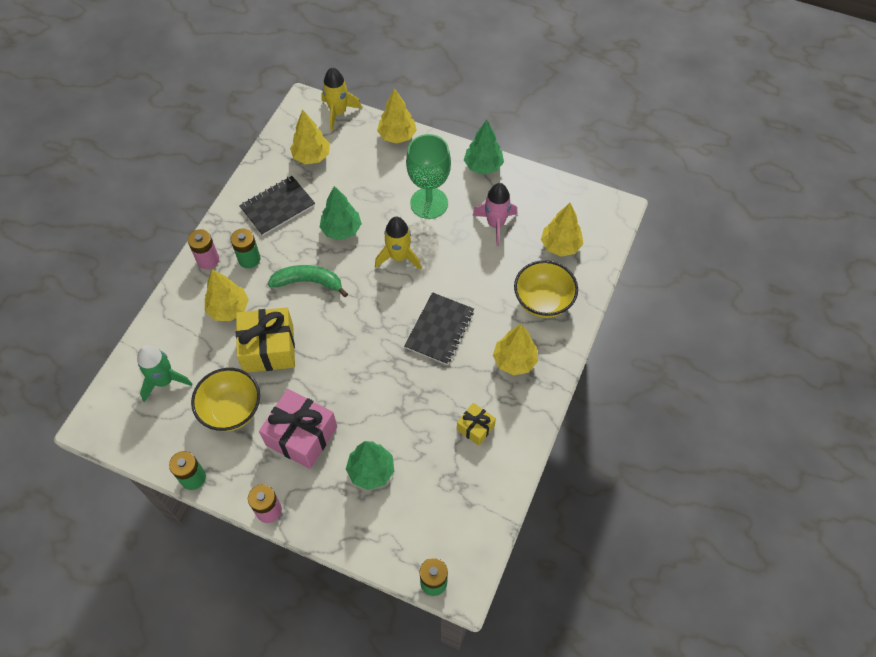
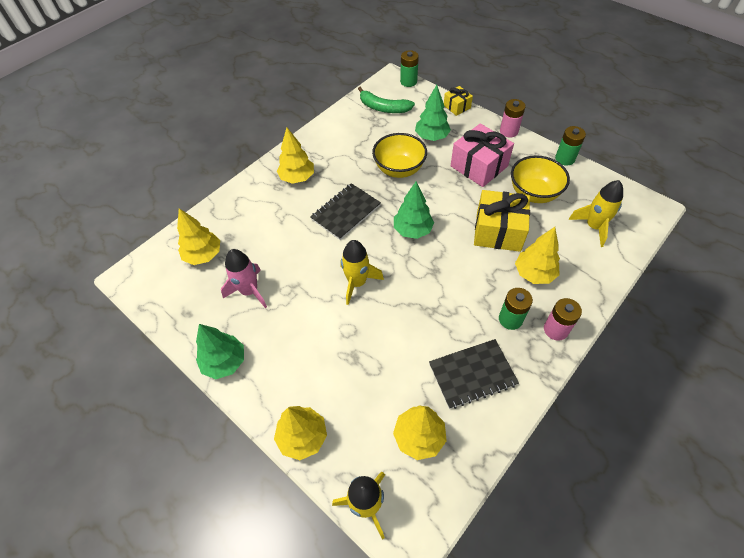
camera: 160 degrees left, 5 degrees down
(164, 381) = (593, 227): green rocket -> yellow rocket
(308, 282) = (452, 280): green banana -> green banana (383, 108)
(341, 230) = (406, 326): green tree -> green tree (412, 230)
(429, 203) = (304, 332): green goblet -> none
(475, 428) = (348, 145): yellow gift -> yellow gift (457, 107)
(543, 301) = (249, 213): yellow bowl -> yellow bowl (399, 169)

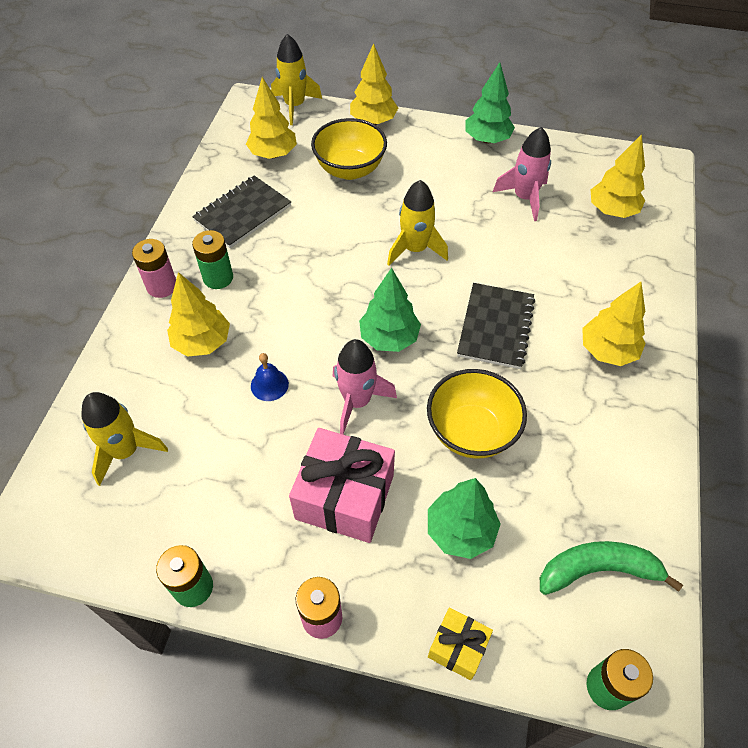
camera: 150 degrees right, 0 degrees up
(450, 204) = (357, 401): none -> pink rocket
(498, 231) = (269, 385): yellow gift -> blue bell
(533, 193) = (234, 477): yellow bowl -> yellow bowl (350, 169)

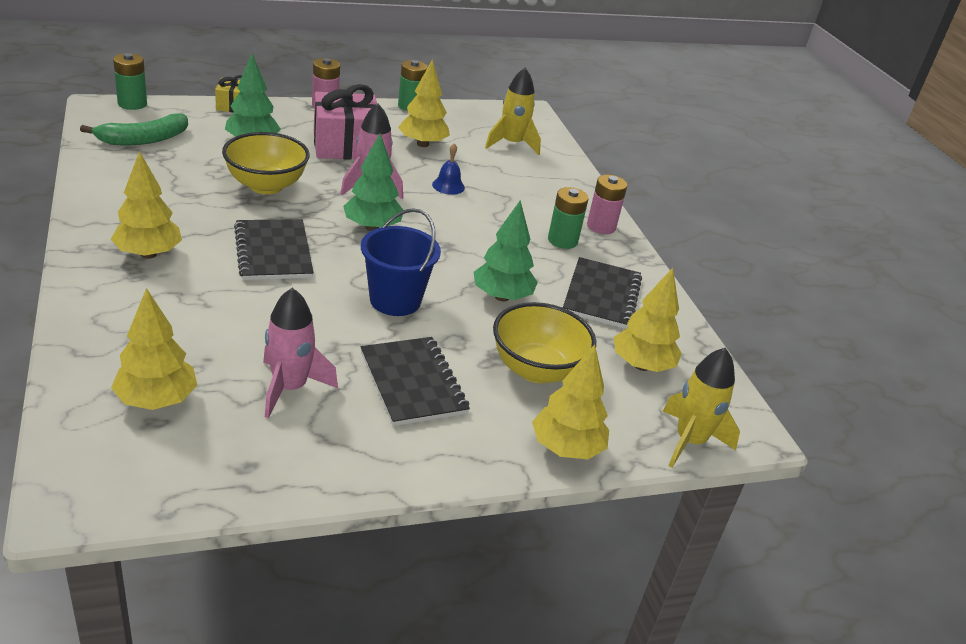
camera: 145 degrees right, 20 degrees down
(202, 342) = (525, 199): yellow tree -> yellow tree (422, 144)
(415, 249) = (395, 300): yellow rocket -> blue bucket
(441, 181) = (413, 383): none -> black notebook
(487, 139) = (382, 465): green tree -> green tree (502, 296)

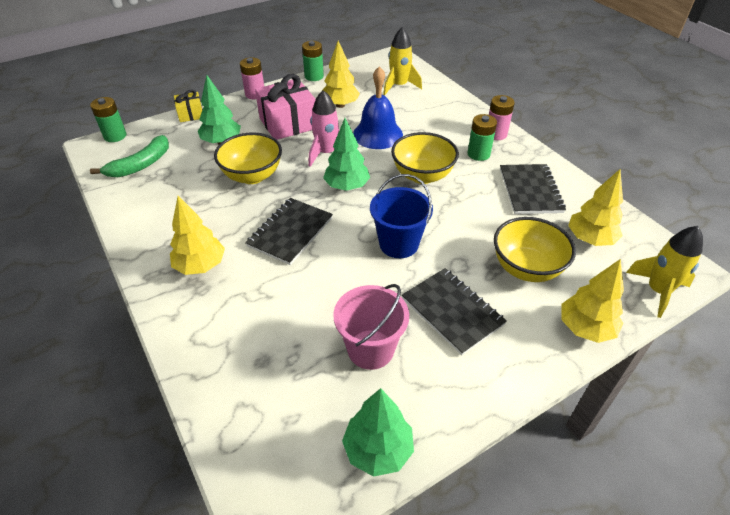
camera: 10 degrees left, 10 degrees up
(157, 400) = (281, 398): yellow tree -> none
(273, 252) = (290, 232): black notebook -> black notebook turned 60 degrees clockwise
(290, 388) = (370, 349): pink rocket -> pink bucket
(448, 186) = (377, 134): blue bell -> blue bell, size x2.02
(474, 242) = (422, 175): none -> yellow bowl
(502, 296) = (467, 215): green tree -> green tree (378, 449)

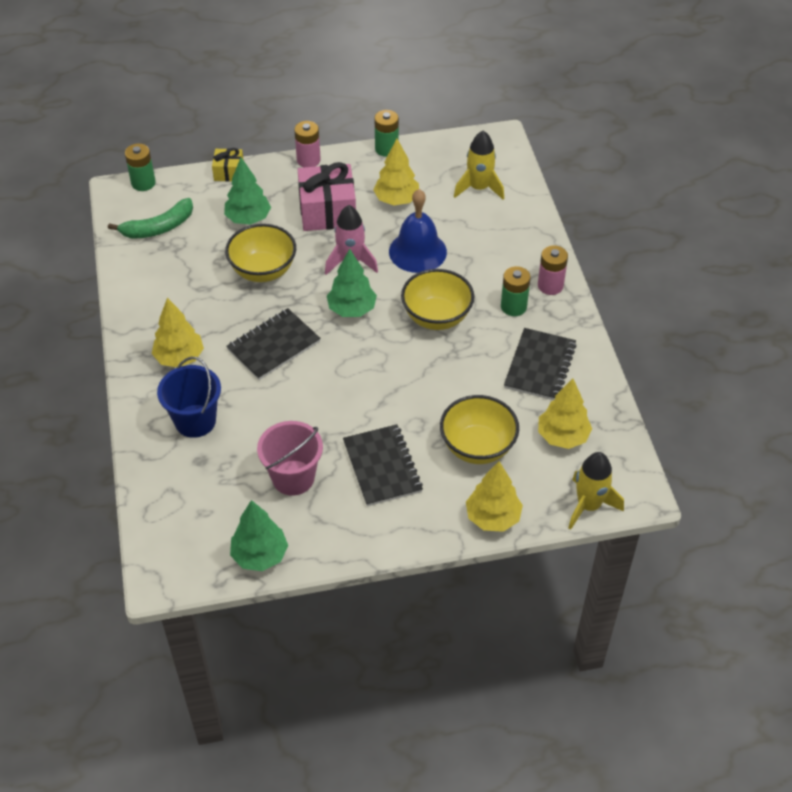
camera: 20 degrees right, 5 degrees up
(398, 244) = (370, 387): blue bucket -> blue bucket (195, 421)

